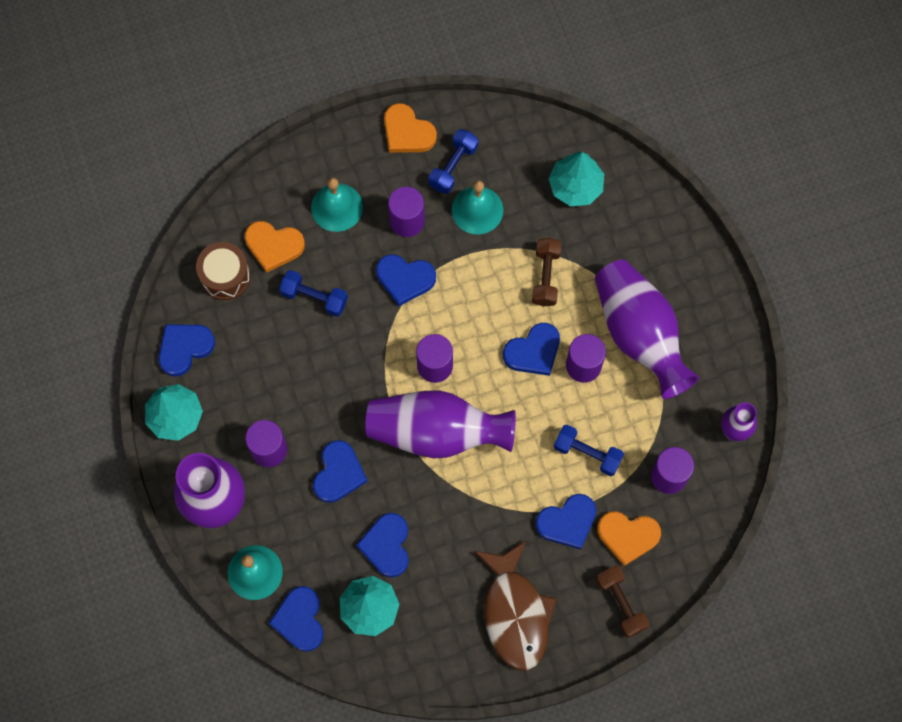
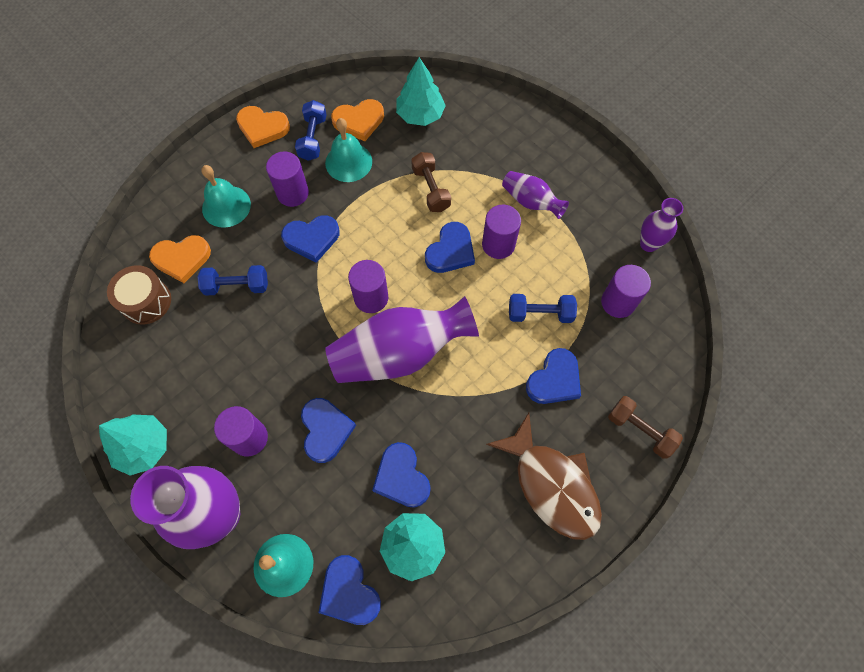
camera: 25 degrees left, 5 degrees down
(184, 348) = (130, 380): blue heart -> none
(627, 536) = (612, 368): orange heart -> orange heart (359, 121)
(639, 334) = (530, 202): purple vase -> purple vase, size x0.52

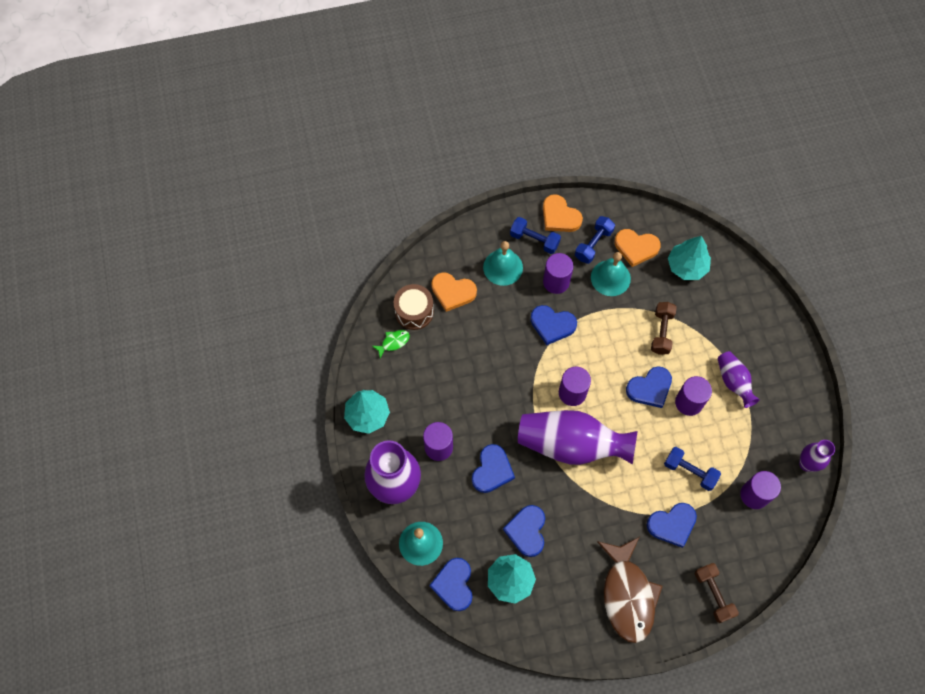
camera: 30 degrees right, 0 degrees up
(137, 347) = (393, 342): none -> green fish
(237, 286) = (481, 333): blue dumbbell -> blue dumbbell (534, 240)

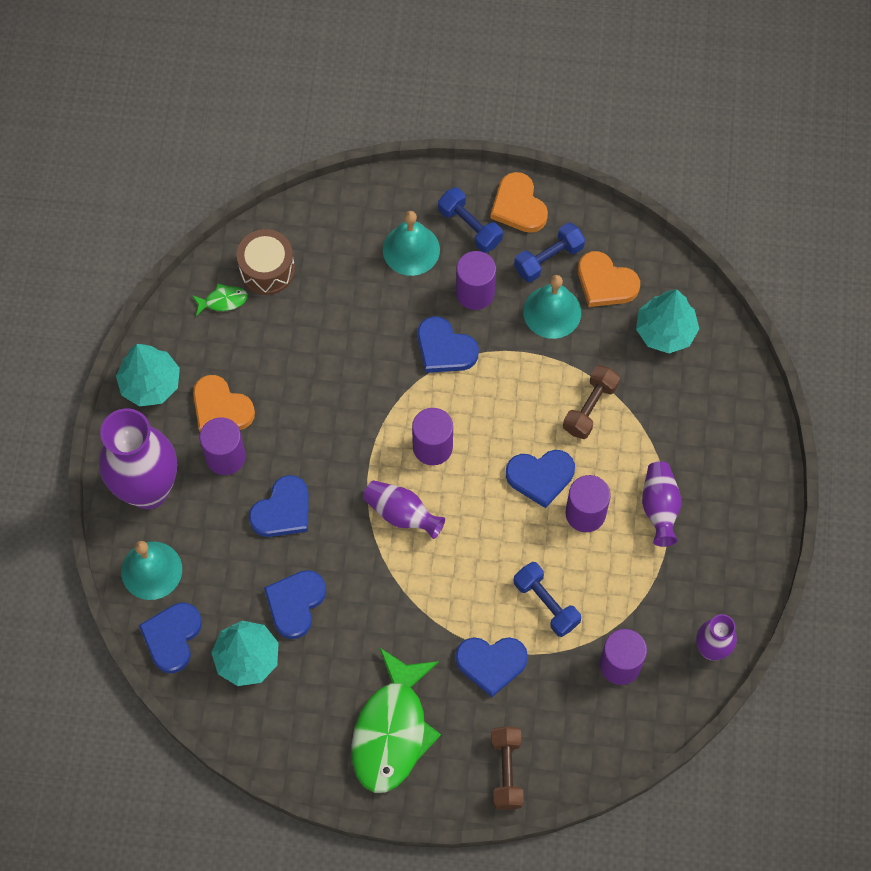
camera: 20 degrees right, 0 degrees up
(453, 292) = (329, 260): orange heart -> orange heart (221, 408)
(571, 445) = (401, 514): purple vase -> purple vase, size x0.52
(627, 595) = (392, 731): brown fish -> green fish

